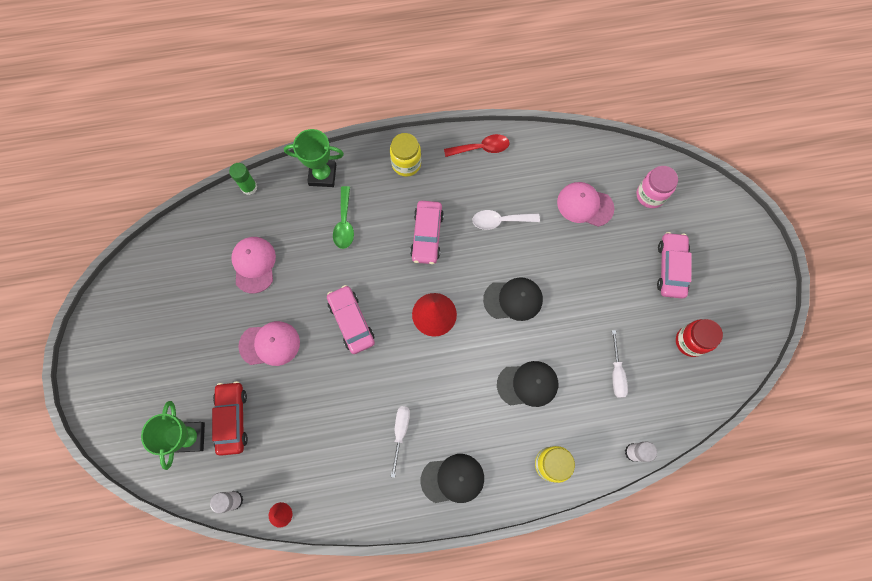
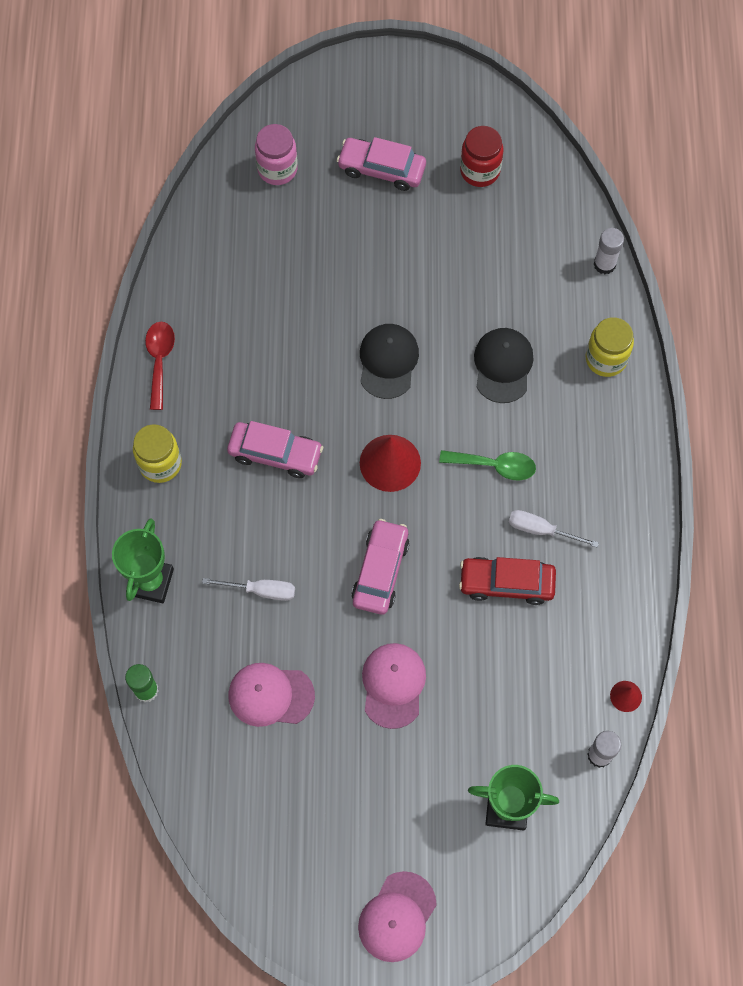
camera: 80 degrees left, 5 degrees down
(232, 419) = (490, 747): red car -> red car (506, 583)
(344, 223) = (233, 561): green spoon -> green spoon (494, 466)
(351, 321) = (380, 571): pink car -> pink car turned 120 degrees clockwise
(453, 479) = (608, 476): black cap -> none
(500, 221) = (274, 357): white spoon -> none
(585, 205) = (274, 249): pink cap -> pink cap (397, 917)
(616, 373) = (505, 261): white screwdriver -> white screwdriver (261, 590)

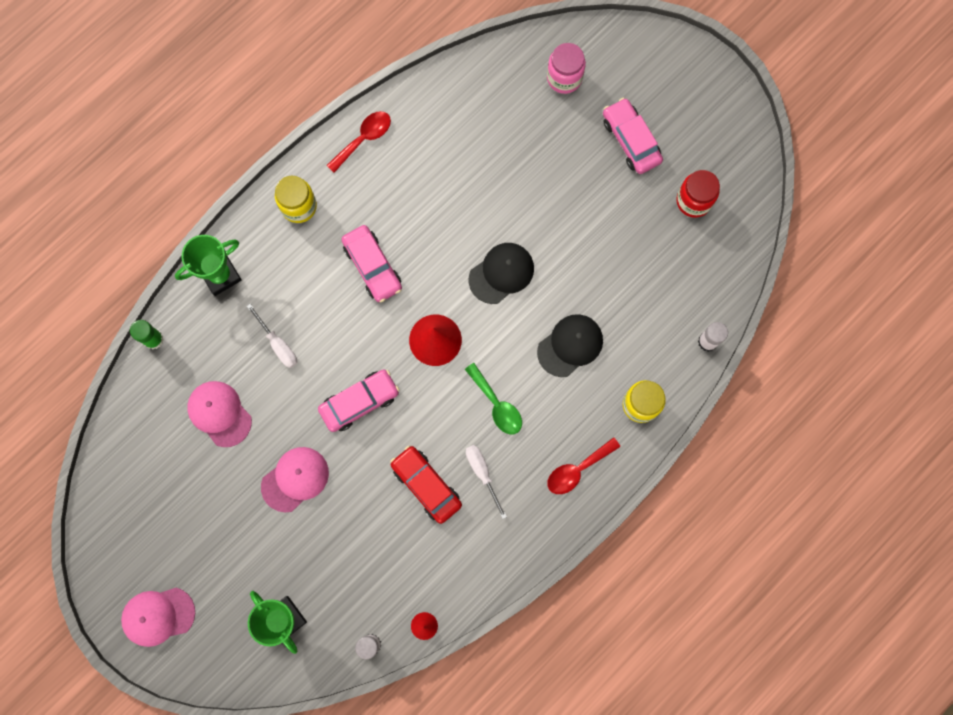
camera: 45 degrees right, 10 degrees up
(612, 454) = (577, 469): none -> red spoon

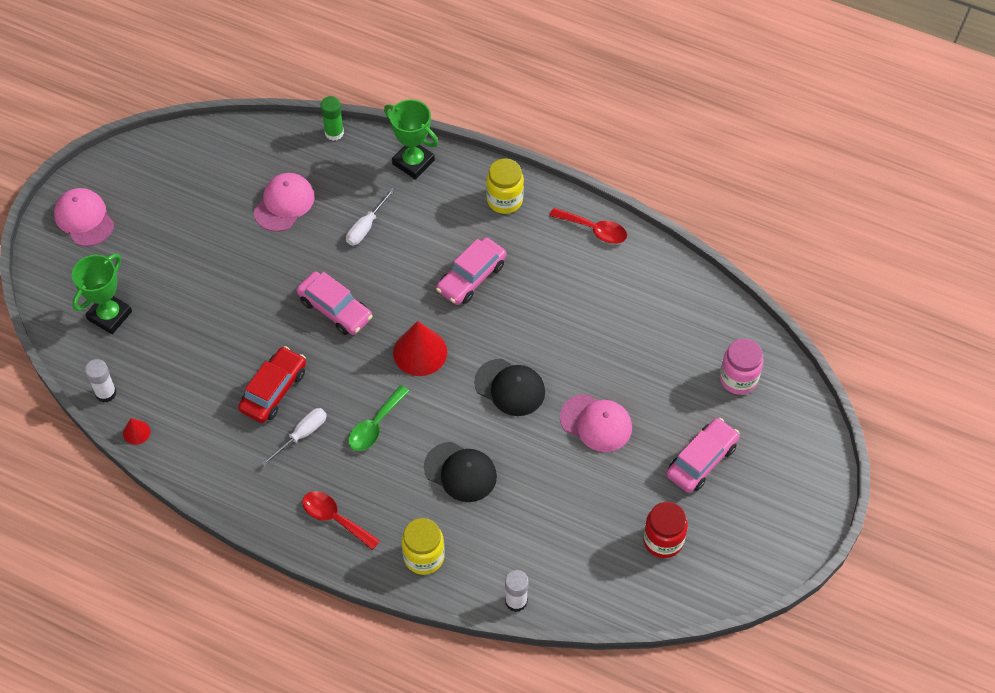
camera: 70 degrees right, 20 degrees down
(295, 479) = (243, 282): pink cap -> pink cap (596, 423)

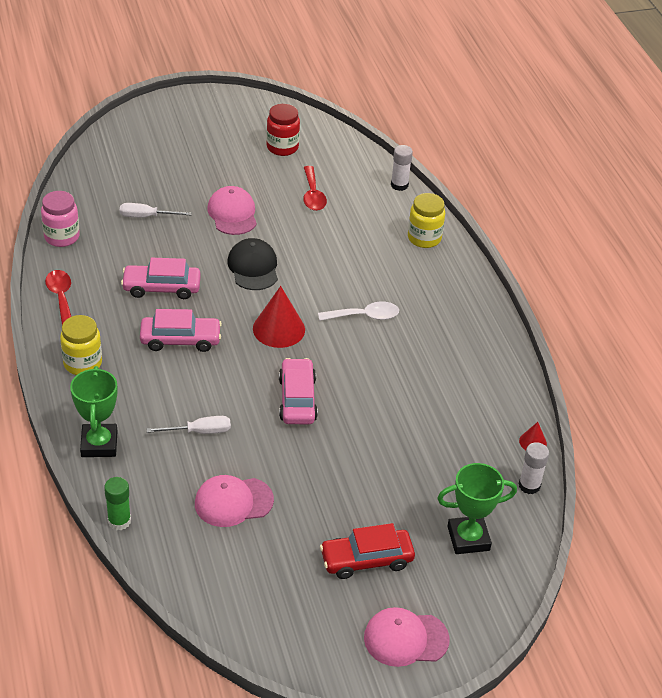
camera: 135 degrees left, 15 degrees down
(84, 219) = (405, 639): pink cap -> pink cap turned 75 degrees clockwise
(274, 390) = (405, 388): red car -> red car (366, 559)
(302, 435) = (418, 349): white screwdriver -> white screwdriver (146, 216)
(335, 519) = (454, 293): red spoon -> red spoon (313, 195)
(375, 425) = (364, 316): green spoon -> white spoon
(460, 472) = (346, 255): black cap -> none
(701, 460) = (205, 157): pink car -> pink car (161, 288)
(738, 379) = (121, 169): pink jar -> pink jar (62, 237)

